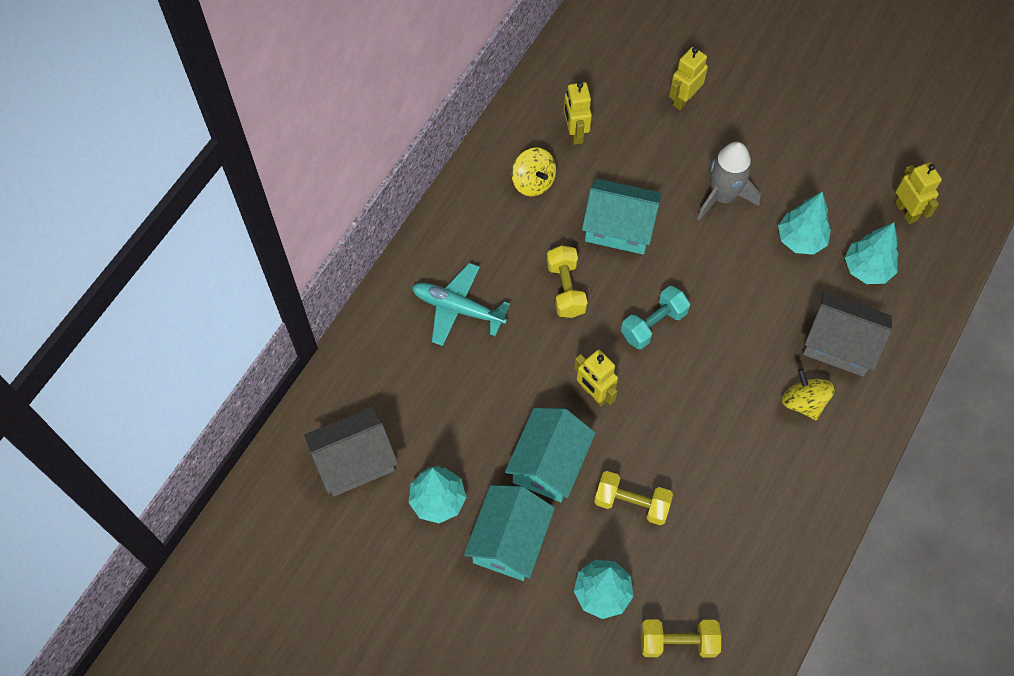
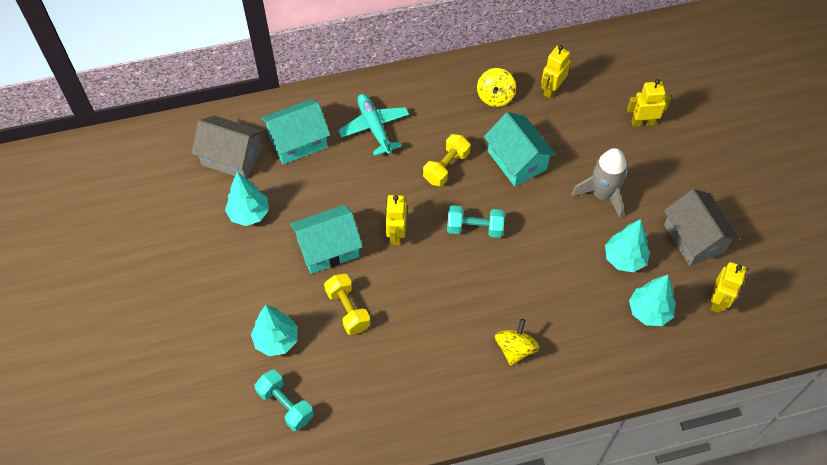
camera: 45 degrees right, 5 degrees down
(509, 541) = (260, 267): turquoise house -> turquoise house (298, 141)
(678, 642) = (285, 405): yellow dumbbell -> turquoise dumbbell
(839, 344) = (578, 338): grey house -> grey house (694, 238)

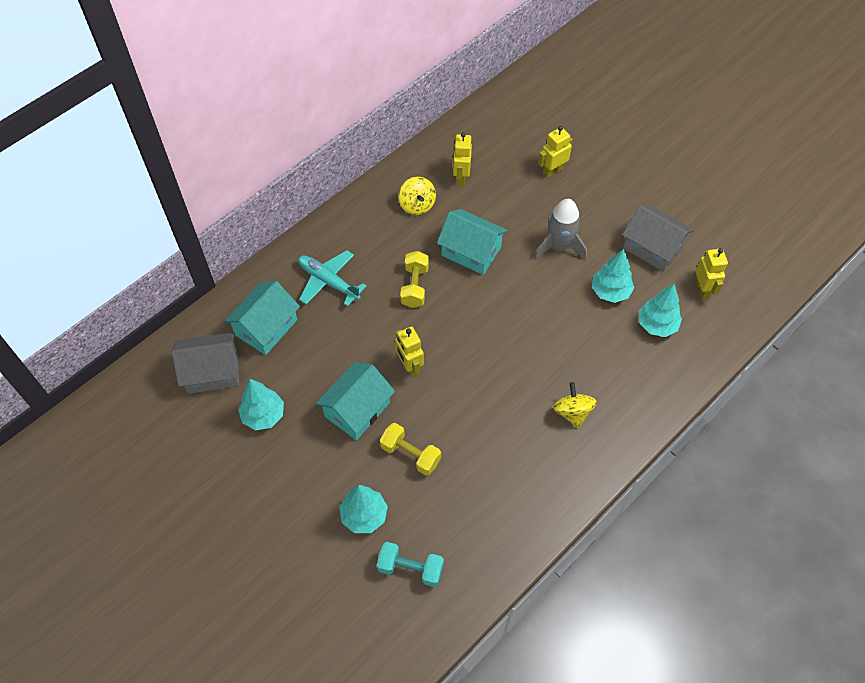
camera: 30 degrees left, 0 degrees up
(474, 228) = (473, 327): turquoise dumbbell -> none

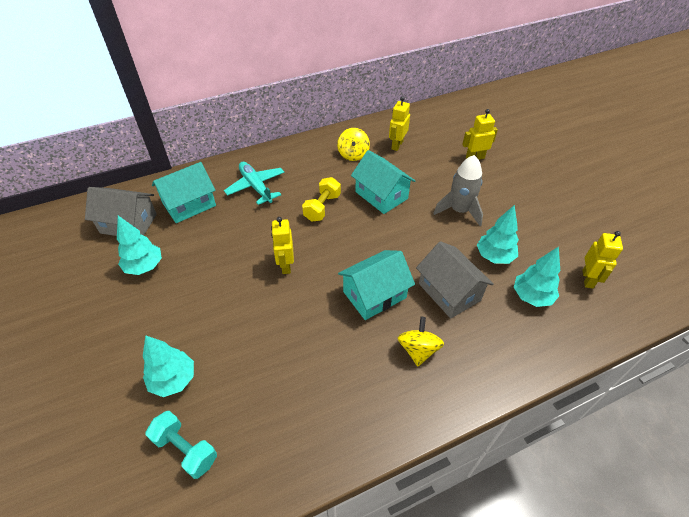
camera: 20 degrees right, 10 degrees down
(357, 409) = (222, 286): turquoise house -> turquoise house (374, 295)
(410, 454) = (246, 338): yellow dumbbell -> none
(652, 247) = (547, 232): grey house -> grey house (449, 292)

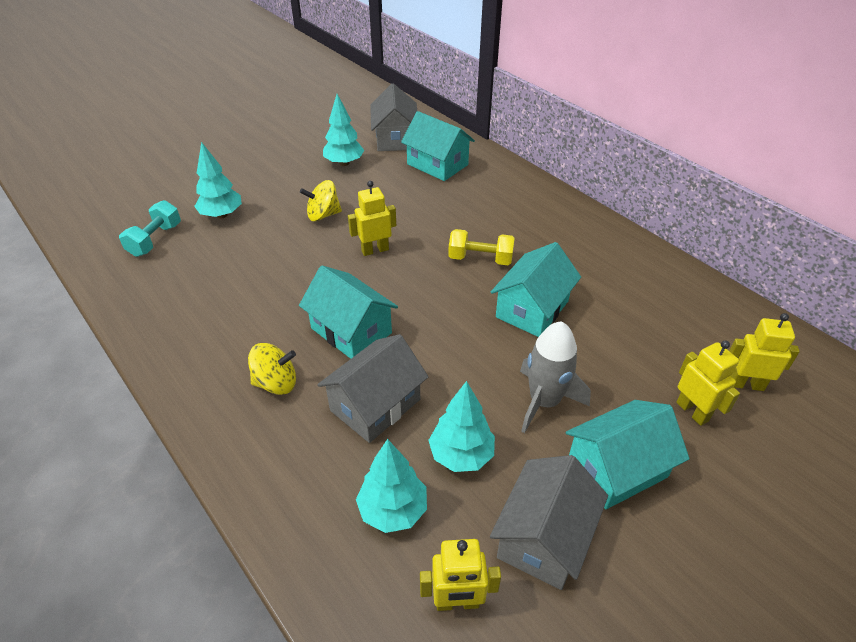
camera: 75 degrees right, 5 degrees down
(256, 186) = (489, 200): turquoise plane -> none
(353, 154) = (601, 267): yellow spinning top -> yellow spinning top (323, 215)
(397, 145) = (656, 308): yellow robot -> yellow robot (746, 384)
(508, 196) = (617, 468): none -> turquoise house
(549, 235) = (544, 537): none -> grey house

